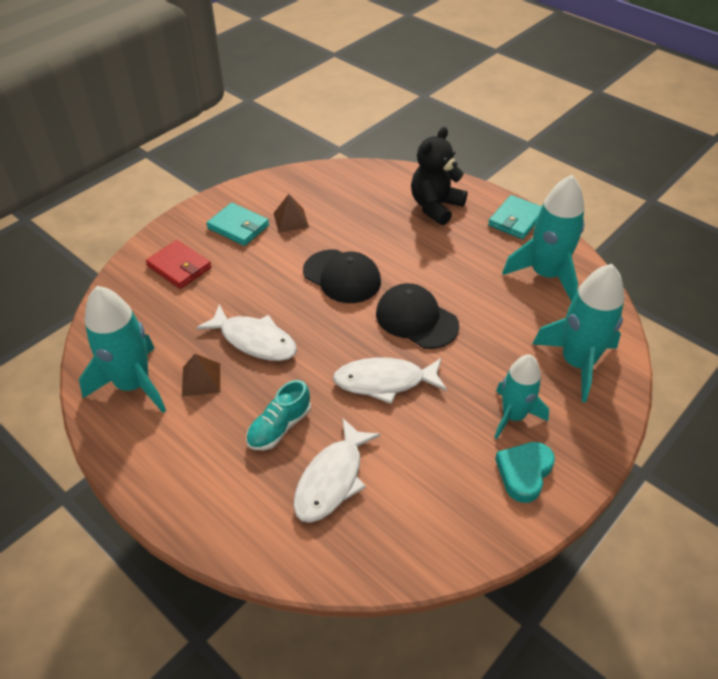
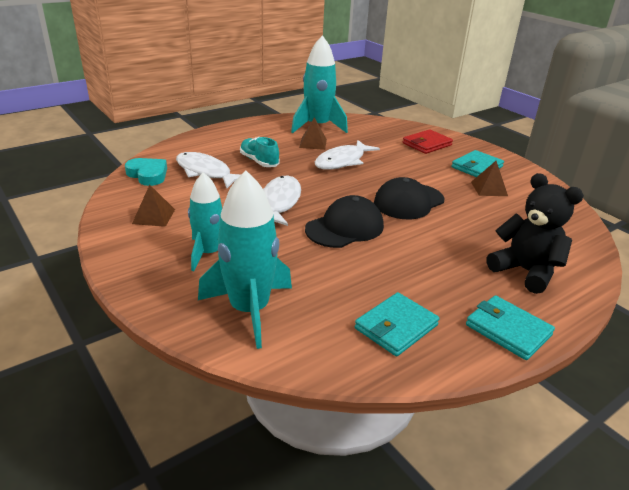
camera: 100 degrees right, 15 degrees down
(467, 494) = (154, 216): none -> brown pyramid
(524, 472) = (151, 245): turquoise heart -> turquoise heart (148, 175)
(545, 274) = (396, 327): turquoise rocket -> turquoise wallet

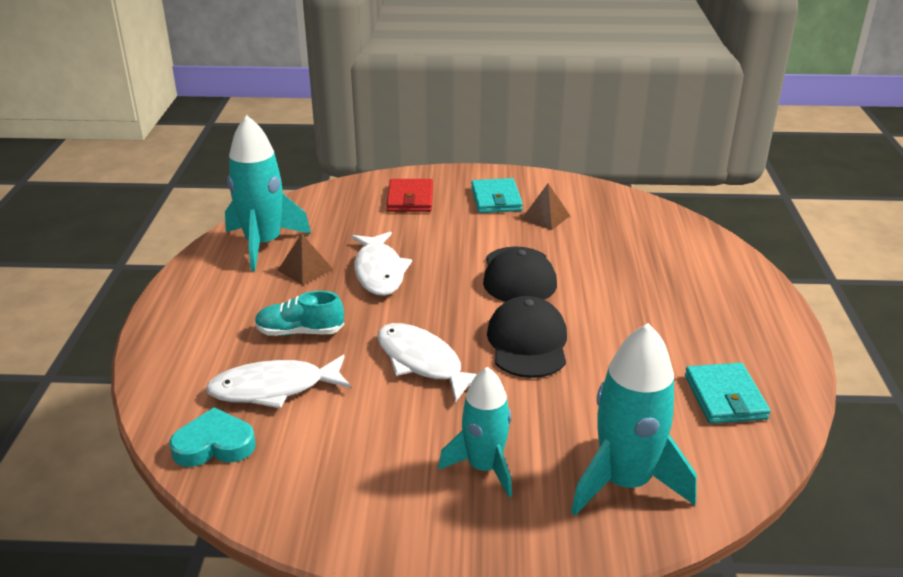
camera: 50 degrees left, 0 degrees up
(154, 216) = (344, 482): brown pyramid -> none
(508, 330) = (773, 337): turquoise wallet -> none
(525, 271) = (700, 280): black teddy bear -> none

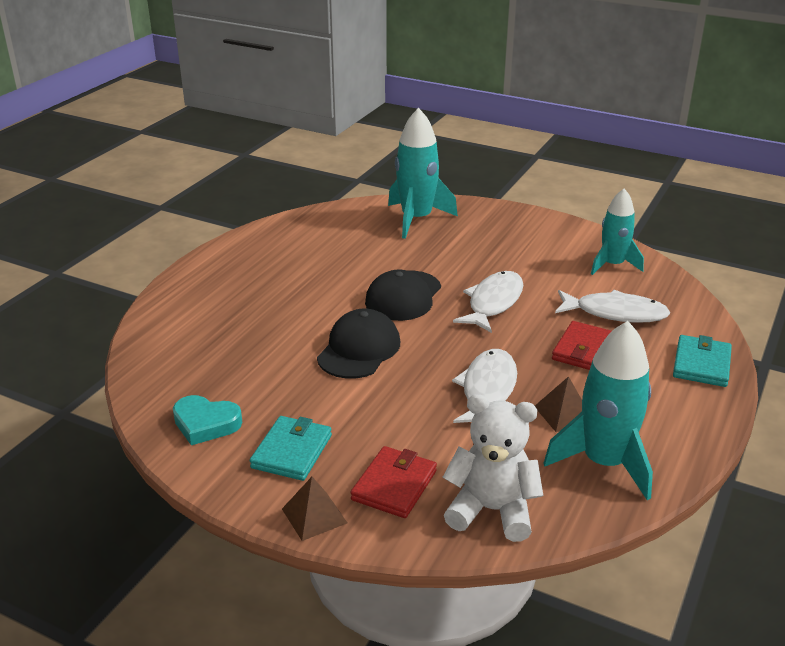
camera: 155 degrees left, 0 degrees up
(214, 445) = (662, 290): turquoise heart -> turquoise heart (206, 424)
(300, 332) = (585, 350): turquoise shoe -> red wallet
(337, 202) = (492, 510): none -> white teddy bear
(423, 362) = (493, 303): white fish -> white fish turned 135 degrees counterclockwise
(484, 467) = (491, 241): turquoise rocket -> turquoise rocket (612, 265)
(545, 217) = (264, 407): brown pyramid -> brown pyramid (314, 515)
(725, 397) = (309, 237): turquoise wallet -> turquoise wallet (701, 364)

